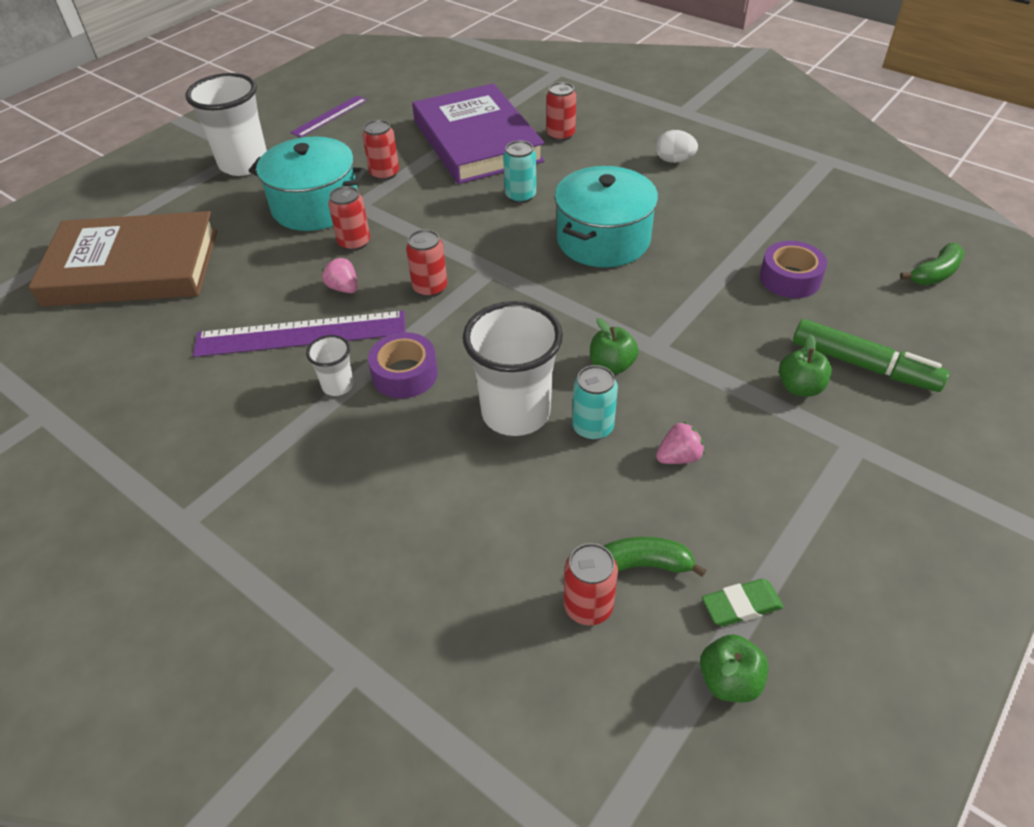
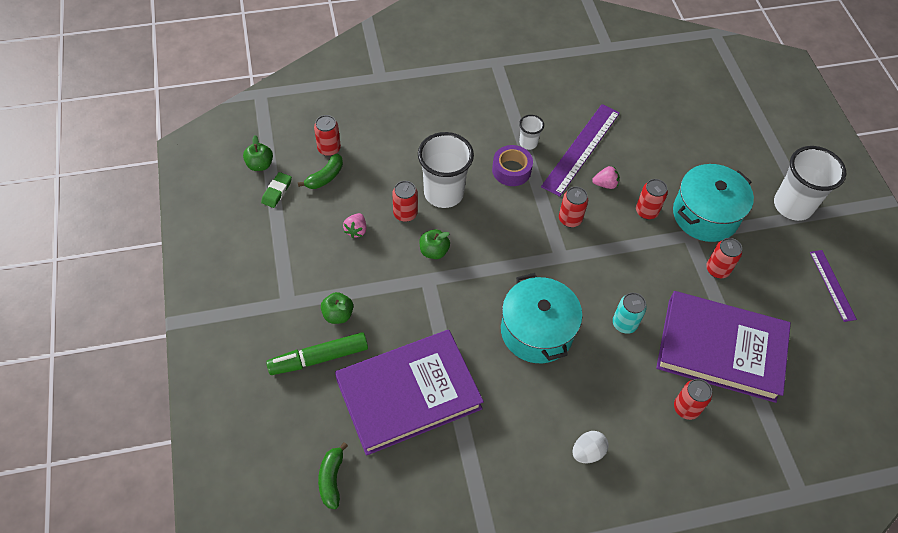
camera: 125 degrees right, 10 degrees up
(133, 267) = (706, 112): brown book -> none
(592, 427) = (405, 214): turquoise can -> red can
(790, 278) = (408, 394): purple tape -> purple book

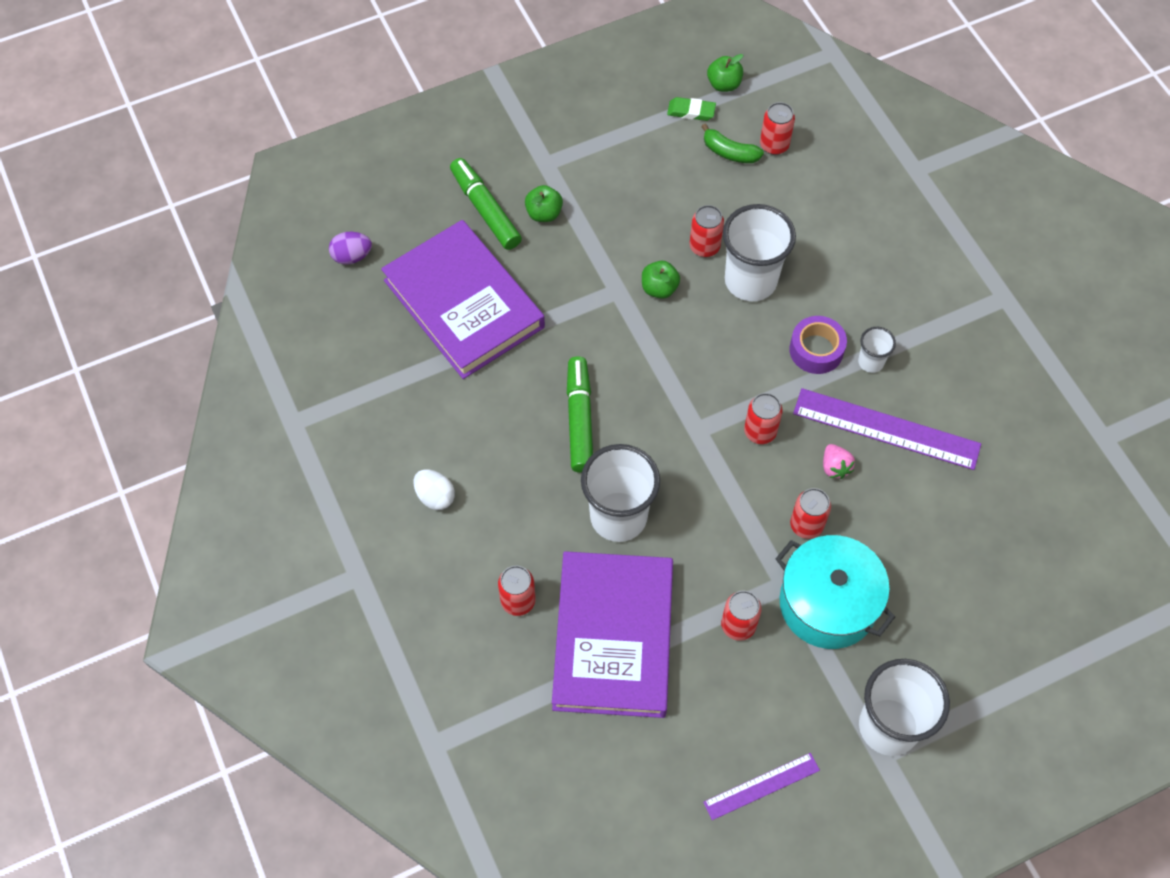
camera: 80 degrees right, 5 degrees up
(331, 479) = (352, 256): green banana -> purple egg
(356, 230) = (663, 203): pink strawberry -> none
(537, 331) = (580, 419): turquoise pot -> green marker
(624, 324) = (618, 517): turquoise can -> white cup

